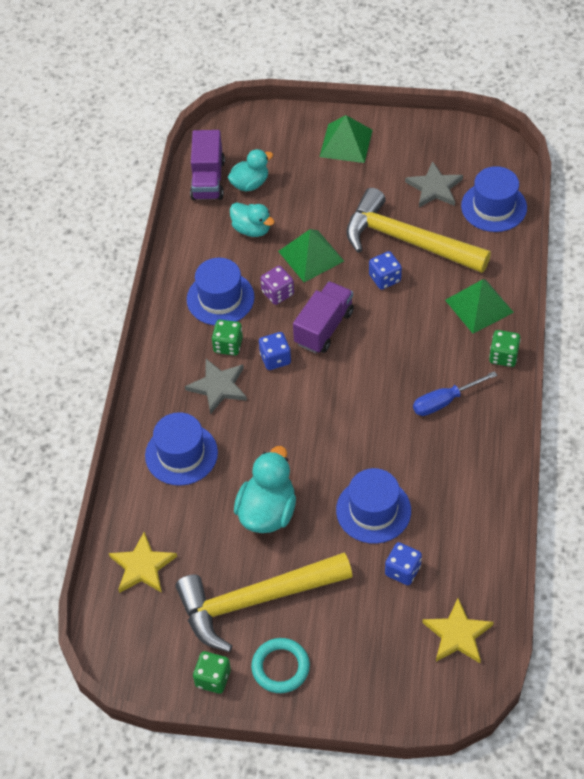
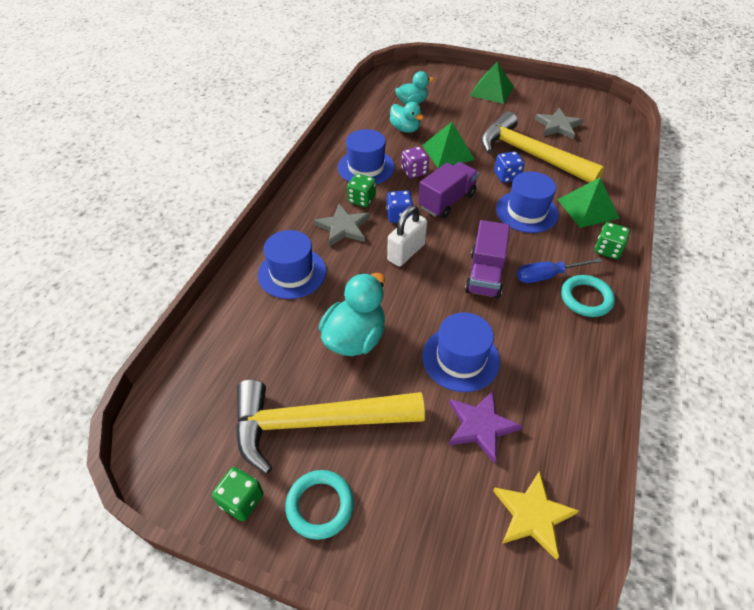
camera: 10 degrees right, 5 degrees down
(142, 566) = (217, 363): yellow star -> none
(208, 180) = (381, 96): purple truck -> purple truck (485, 274)
(294, 404) = (406, 252): none -> white padlock
(402, 570) = (480, 426): blue dice -> purple star
(485, 419) = (586, 298): none -> turquoise ring
(494, 207) = (606, 144): blue hat -> blue hat (526, 211)

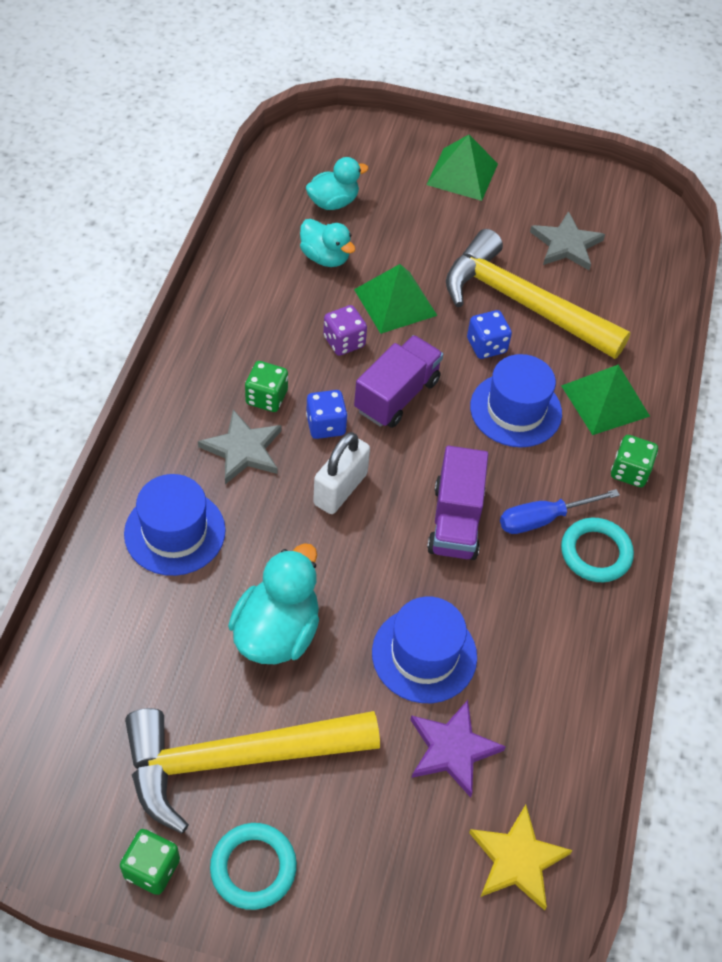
camera: 10 degrees left, 5 degrees up
(366, 167) = (268, 336): blue hat -> none

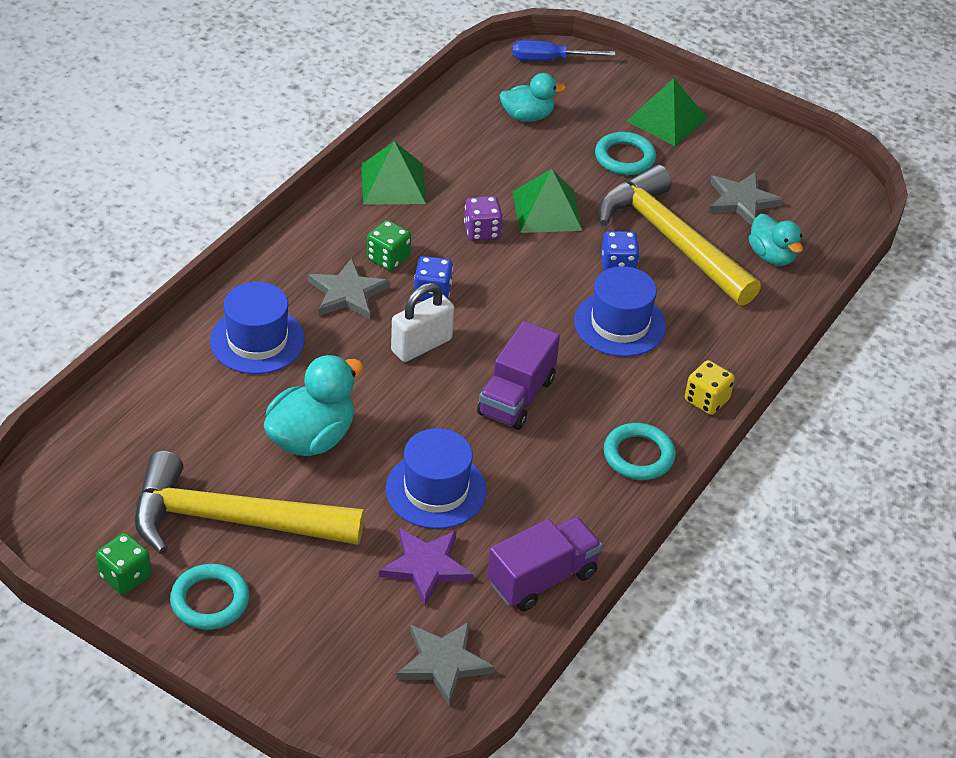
camera: 20 degrees right, 10 degrees down
(325, 257) = (497, 159): turquoise duck -> turquoise duck (772, 256)
(397, 395) = (511, 285): purple truck -> purple truck (542, 578)
(442, 225) = (624, 157): none -> turquoise ring
(517, 859) = (443, 663): yellow star -> grey star
(543, 519) = (601, 416): blue screwdriver -> blue screwdriver (549, 60)
(605, 401) = (712, 338): green pyramid -> green pyramid (393, 183)
(629, 471) = (706, 400): green dice -> yellow dice

